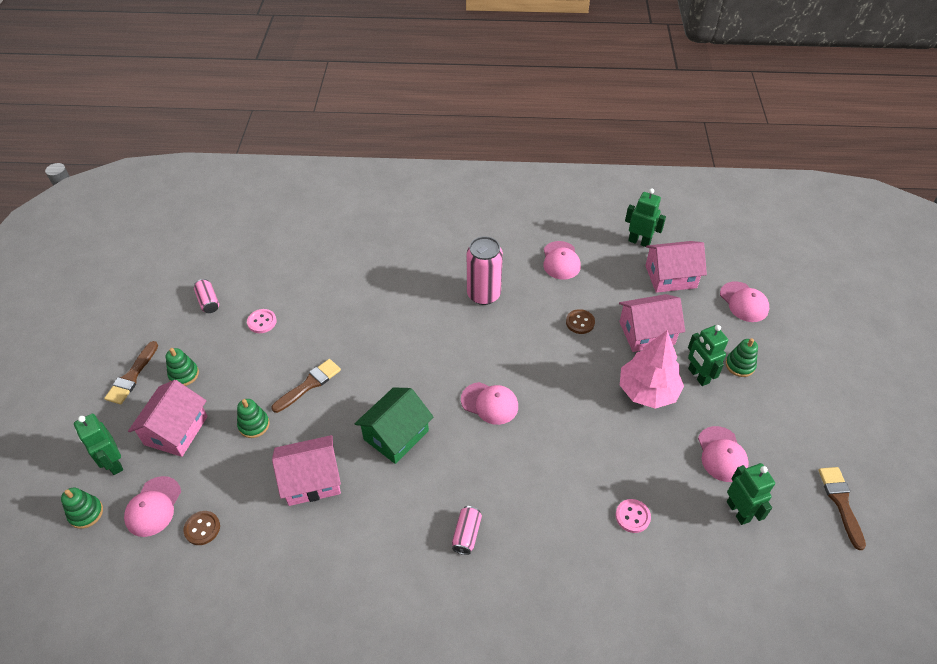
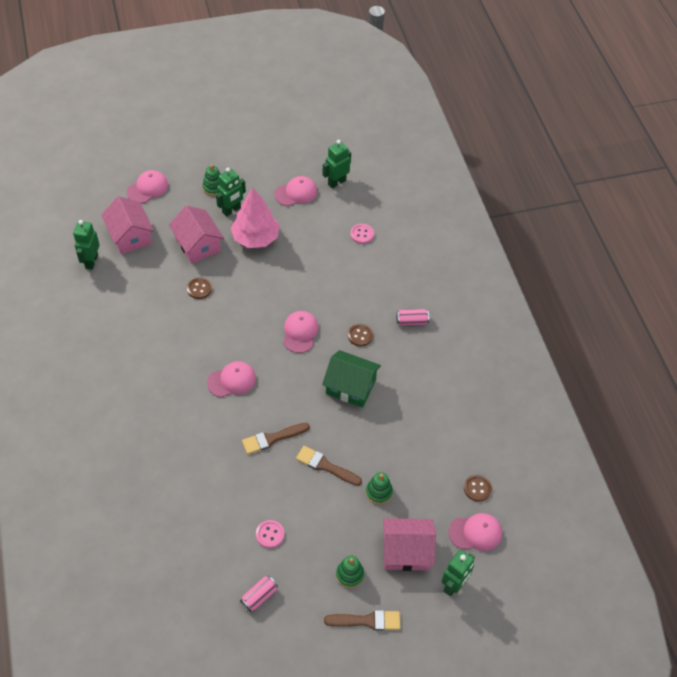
camera: 110 degrees left, 5 degrees up
(86, 513) = (501, 581): green stacking toy -> none
(311, 480) = (410, 430): pink house -> none
(464, 465) = (360, 336): none -> brown button
(483, 294) = (186, 363): pink can -> none
(561, 260) = (129, 314): pink cap -> pink cap (232, 380)
(841, 502) = (311, 135): brown brush -> brown brush (272, 438)

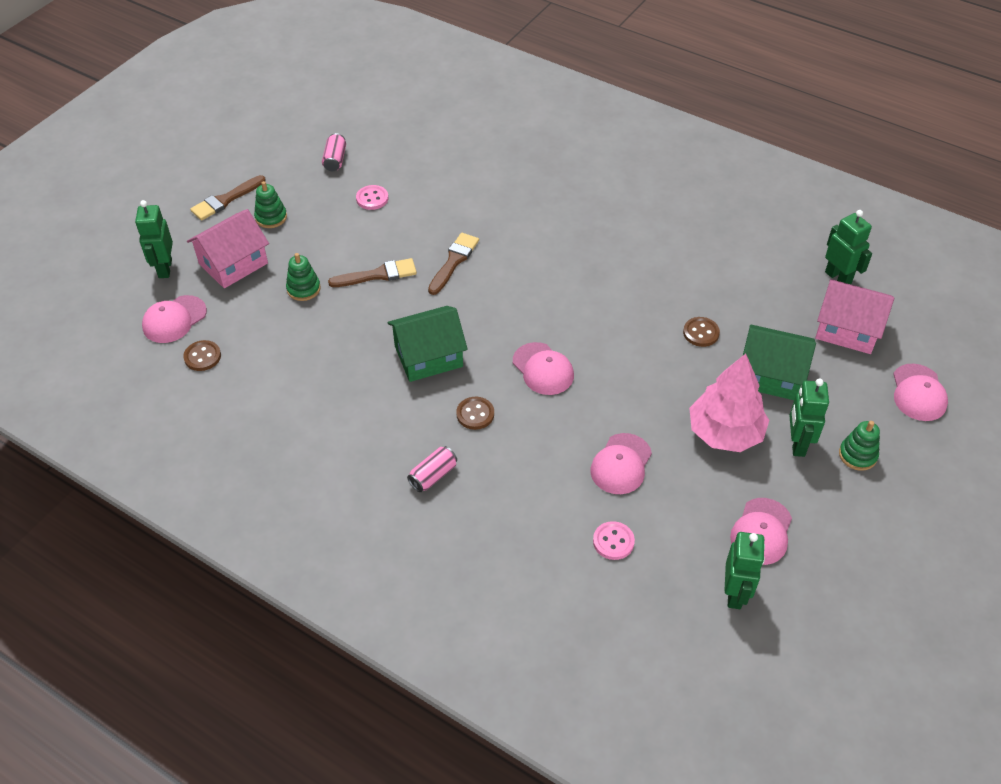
camera: 140 degrees right, 5 degrees down
(198, 244) = (771, 375): pink house -> green house
(232, 380) = (552, 279): pink cap -> pink cap (621, 464)

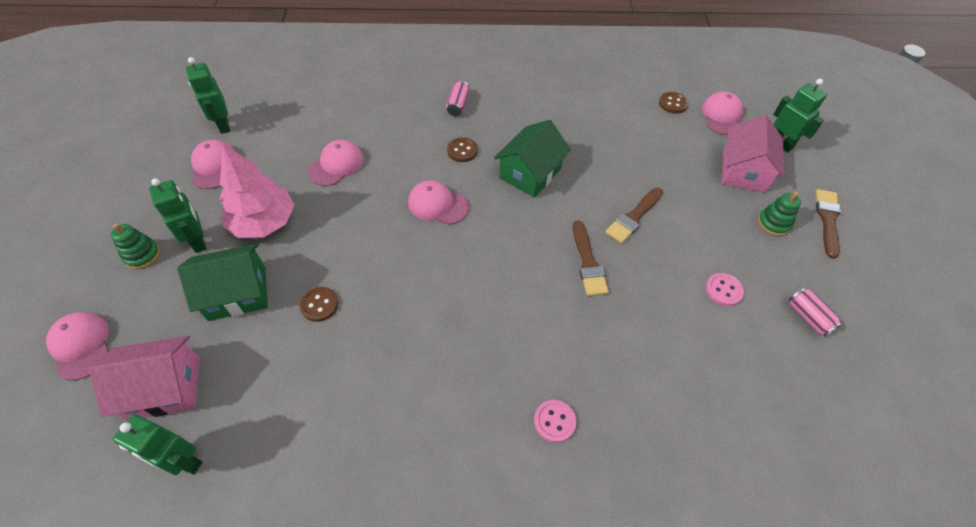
camera: 145 degrees right, 5 degrees up
(303, 289) = (671, 178): green stacking toy -> none
(613, 541) = (317, 119): pink button -> pink button (554, 421)
(621, 464) = (336, 165): pink cap -> pink cap turned 45 degrees clockwise

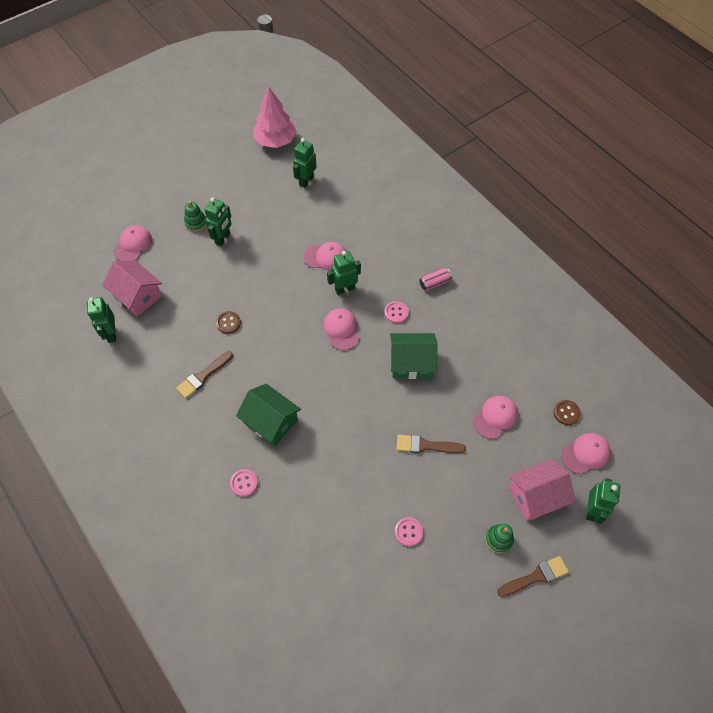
camera: 55 degrees right, 5 degrees up
(214, 166) = (274, 202): pink cap -> pink cap (495, 417)
(237, 293) = (207, 281): green house -> green house (271, 422)
(264, 222) = (257, 256): pink tree -> pink tree (275, 141)
(392, 173) = (344, 289): none -> green robot
(462, 151) = (396, 313): brown button -> pink button
(588, 263) = (365, 439): brown brush -> brown brush (203, 376)
(808, 317) = (428, 596): pink can -> none

